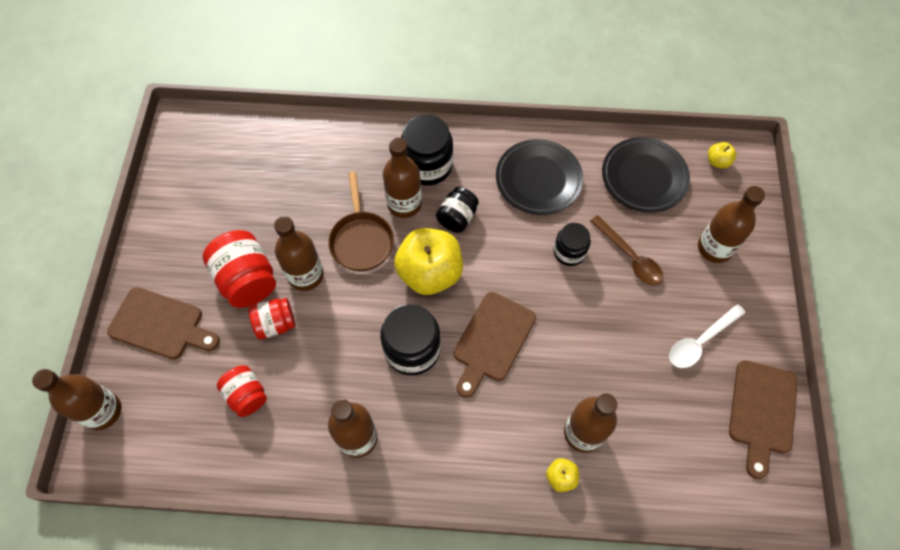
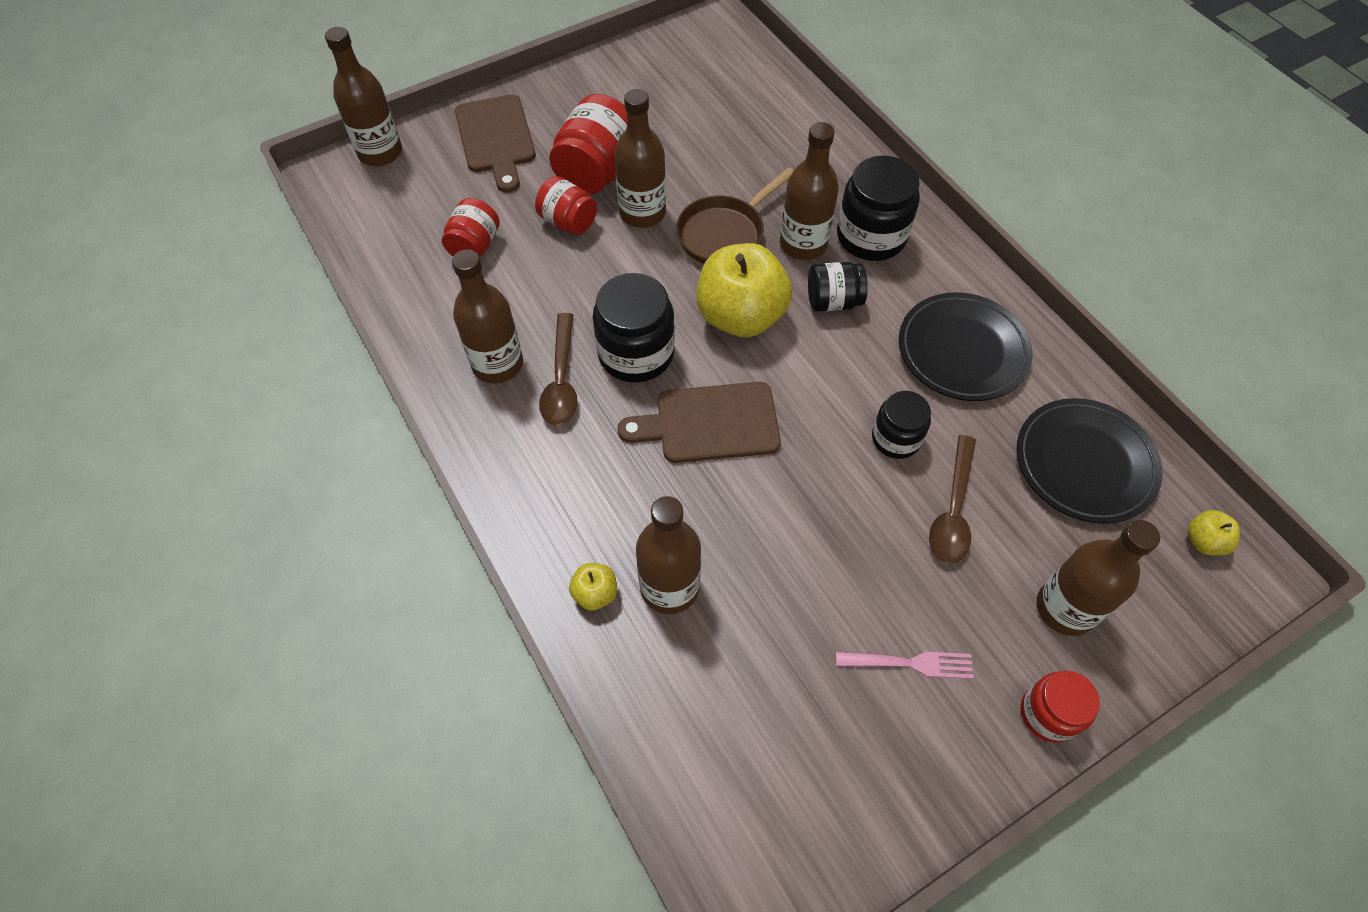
camera: 55 degrees right, 5 degrees down
(399, 406) = (561, 380): none -> brown spoon
(700, 341) = (909, 663): white spoon -> pink fork
(762, 297) = (1048, 713): none -> red jar
(762, 412) = (872, 804): brown cutting board -> none

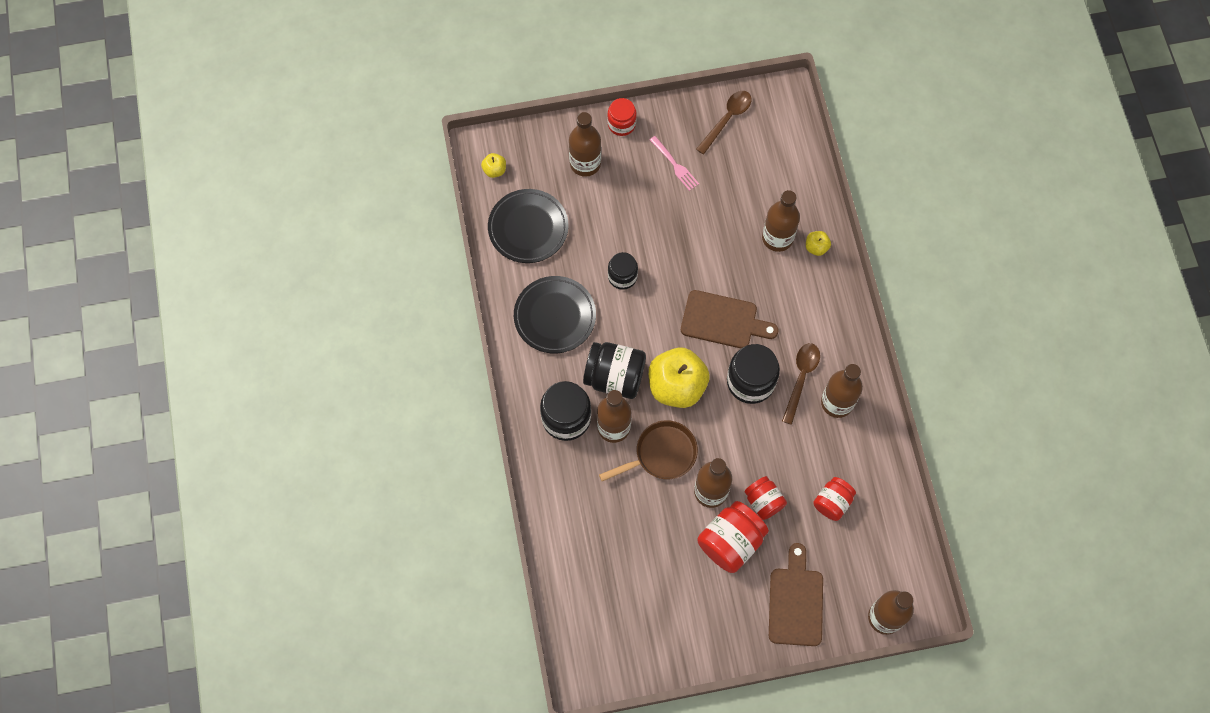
camera: 160 degrees left, 10 degrees up
(833, 301) = (615, 377): black jar -> black jar, size x1.61
(909, 663) = (674, 165): pink fork -> pink fork turned 150 degrees counterclockwise
(953, 510) = (613, 228): brown spoon -> brown spoon (727, 119)

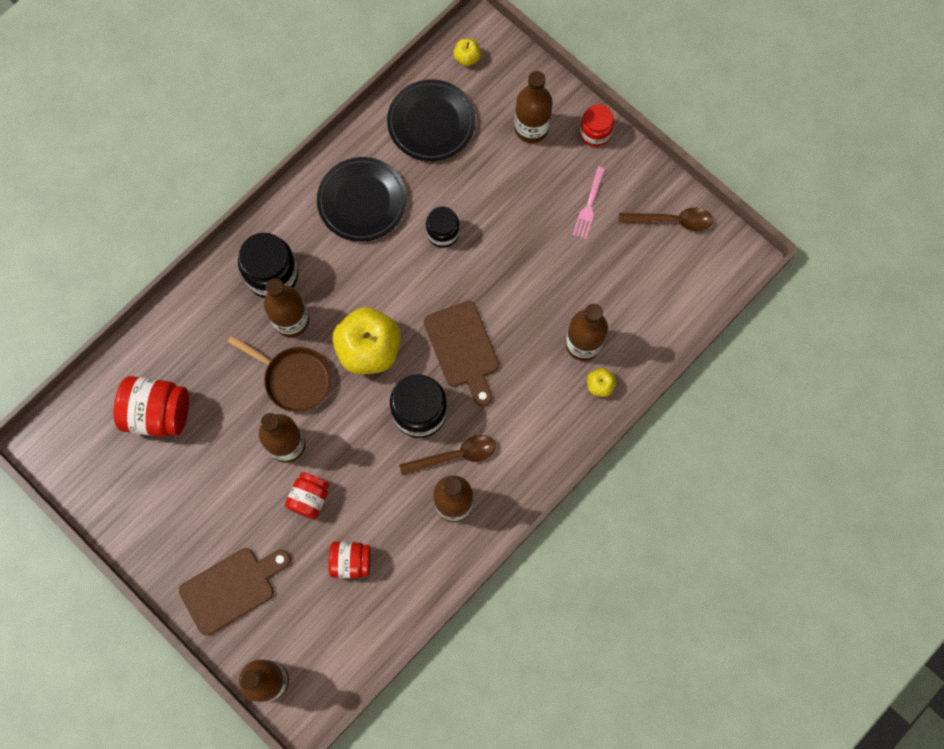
camera: 55 degrees right, 5 degrees up
(615, 377) = (340, 290): black jar -> none
(730, 542) = (251, 493): red jar -> red jar (158, 413)

